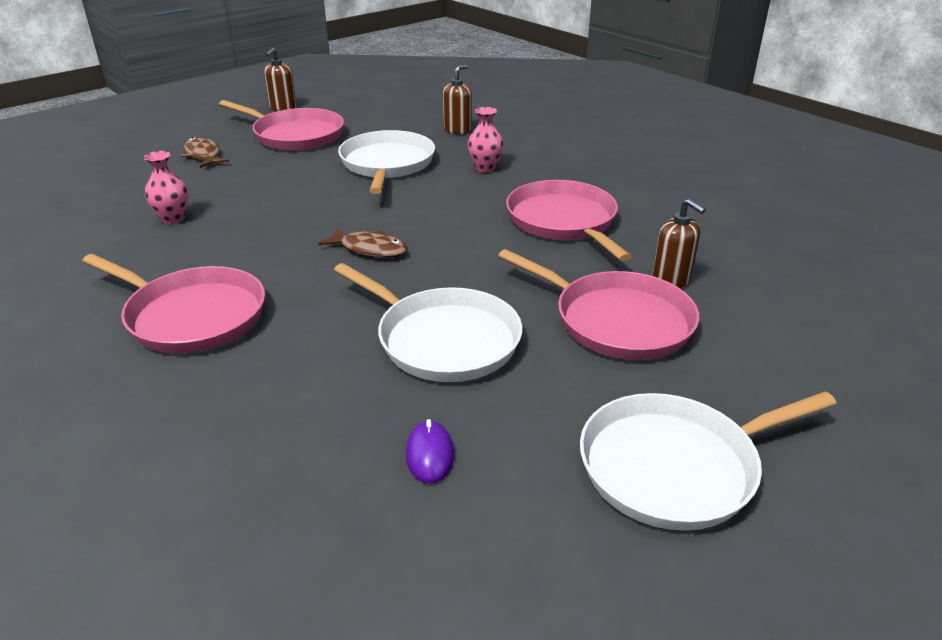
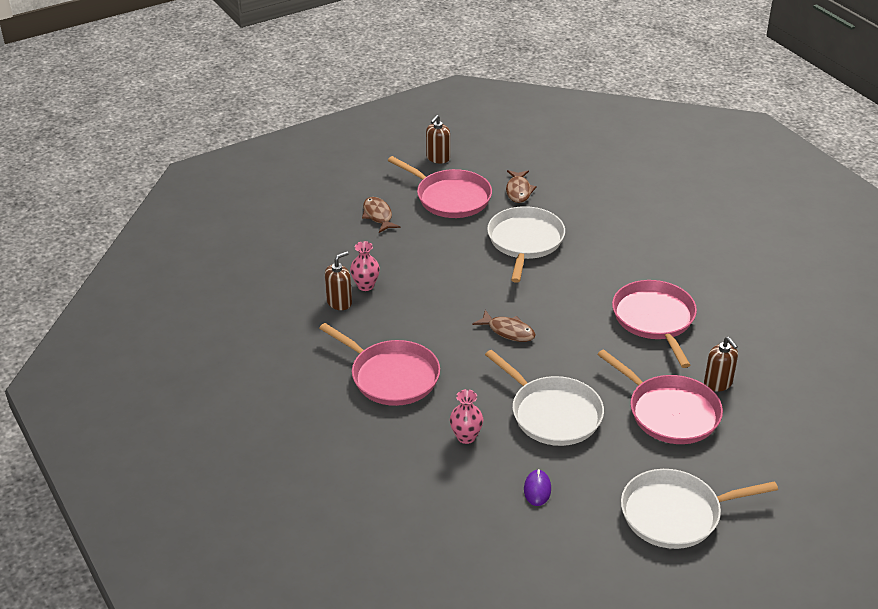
camera: 10 degrees right, 5 degrees up
(376, 125) = (518, 191): none -> brown fish
(457, 130) = (587, 203): brown soap dispenser -> brown soap dispenser (339, 302)
(485, 168) = (604, 254): pink vase -> pink vase (466, 437)

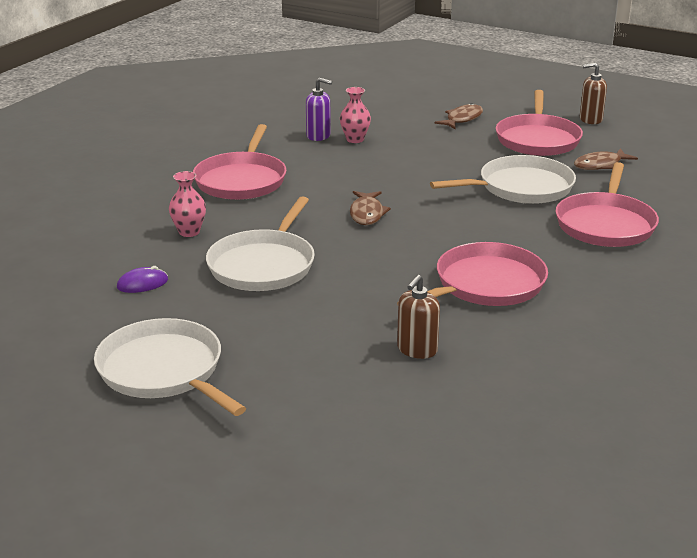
camera: 60 degrees right, 10 degrees down
(339, 302) = (318, 136): brown soap dispenser -> purple soap dispenser
(670, 412) = (332, 330): pink pan -> pink pan (605, 224)

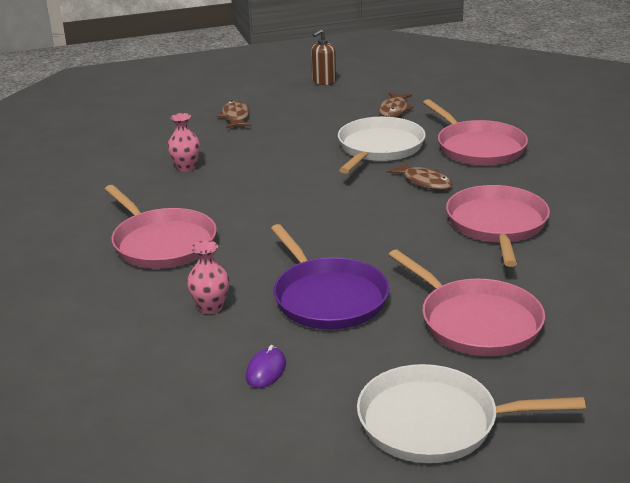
camera: 45 degrees left, 0 degrees up
(264, 265) = (327, 298): white pan -> purple pan
(318, 136) = (149, 178): purple soap dispenser -> none
(367, 214) = (318, 218): brown fish -> brown fish (425, 182)
(417, 350) = (552, 292): brown soap dispenser -> none
(537, 139) = (318, 109): pink pan -> pink pan (476, 322)

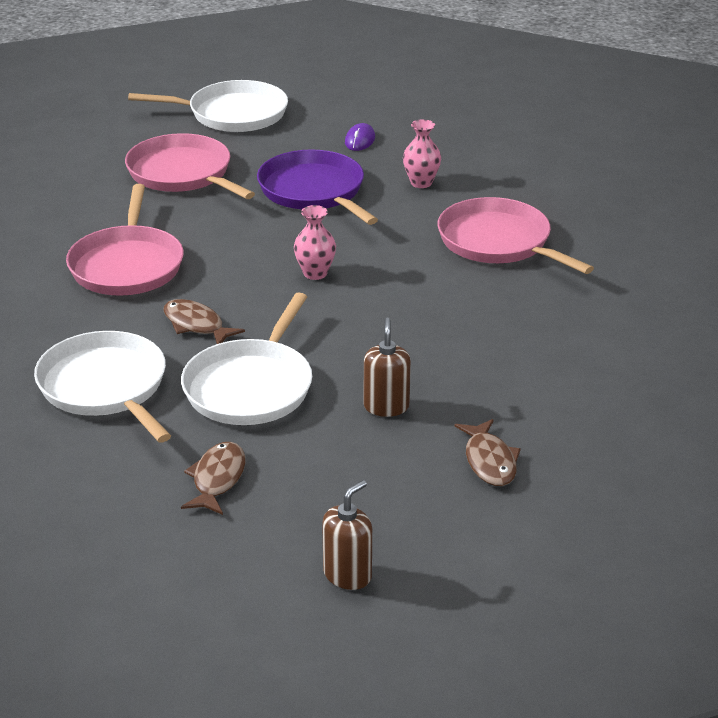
camera: 175 degrees right, 5 degrees up
(186, 167) = (522, 349): pink vase -> pink vase (315, 273)
(290, 139) = (386, 406): none -> brown soap dispenser
(478, 148) = (105, 387): pink pan -> white pan

